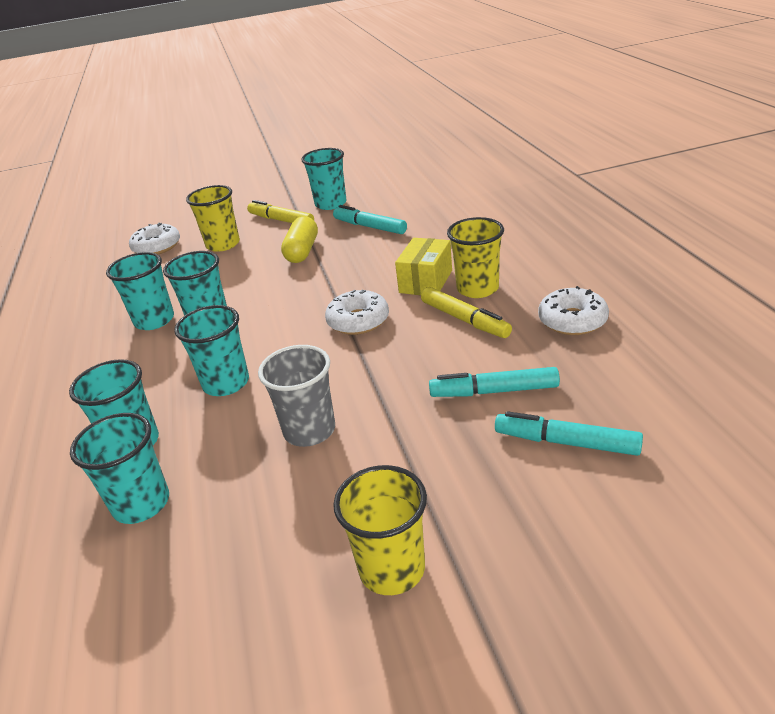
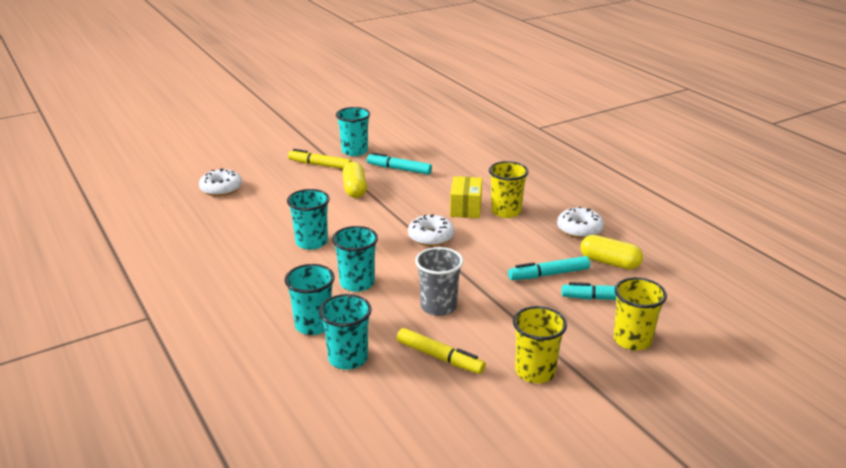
camera: 20 degrees left, 5 degrees down
(154, 320) = (265, 245): turquoise cup -> none
(223, 244) = (281, 185): yellow cup -> yellow cup (632, 340)
(465, 320) = (507, 232): yellow marker -> yellow marker (440, 357)
(598, 378) = (609, 262): none -> yellow capsule

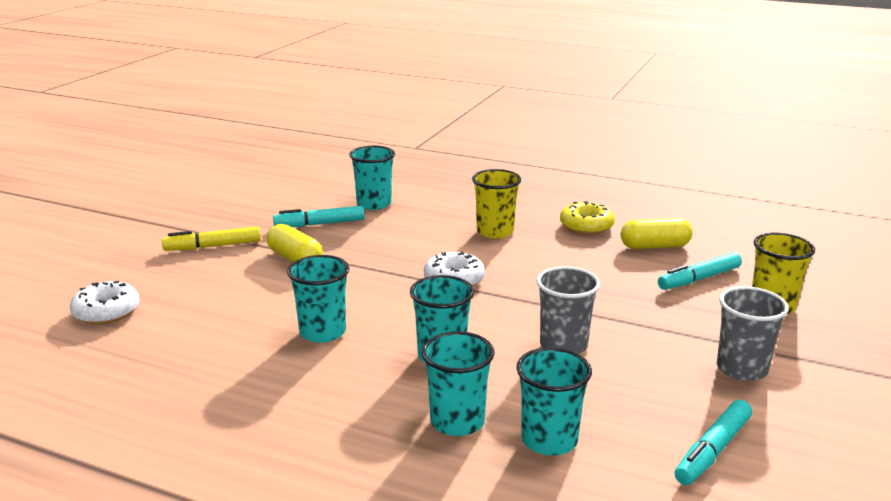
camera: 35 degrees left, 5 degrees down
(354, 151) = (238, 220): turquoise cup -> turquoise cup (374, 204)
(440, 357) = (639, 395): yellow marker -> none
(466, 208) = (450, 241): yellow box -> none
(535, 372) = (741, 369): yellow cup -> grey cup
(548, 274) = (620, 275): turquoise marker -> turquoise marker (712, 450)
(579, 229) = (586, 226): white donut -> yellow donut

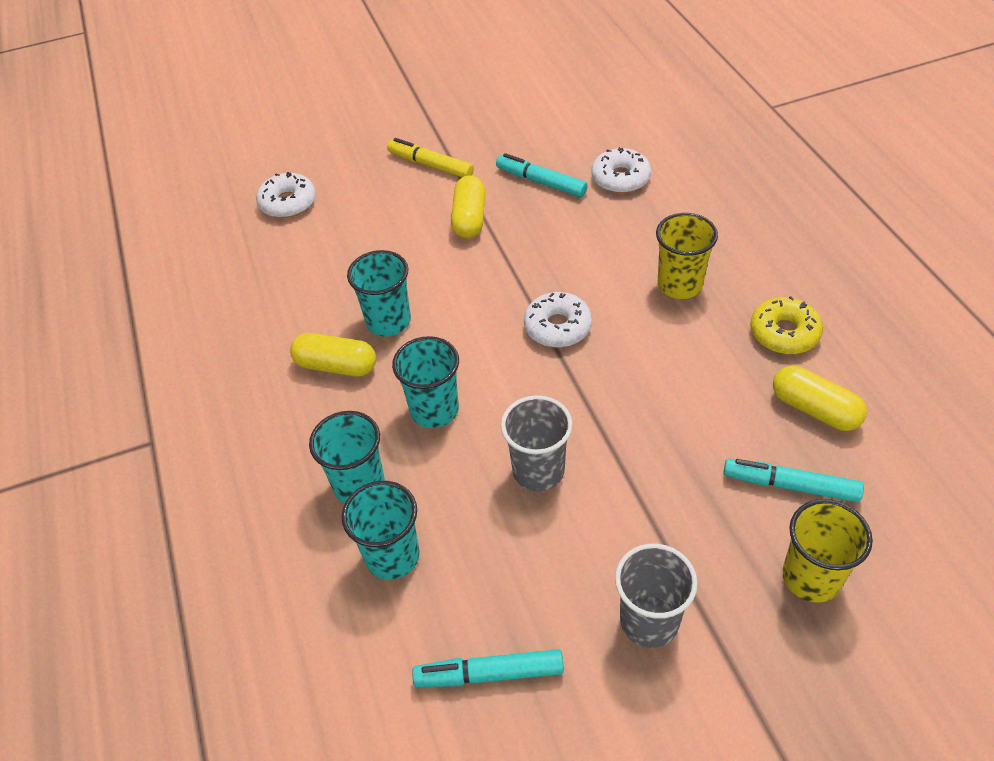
camera: 50 degrees right, 25 degrees up
(321, 374) = (336, 366): none -> yellow capsule
(374, 204) = (620, 178): turquoise cup -> white donut

